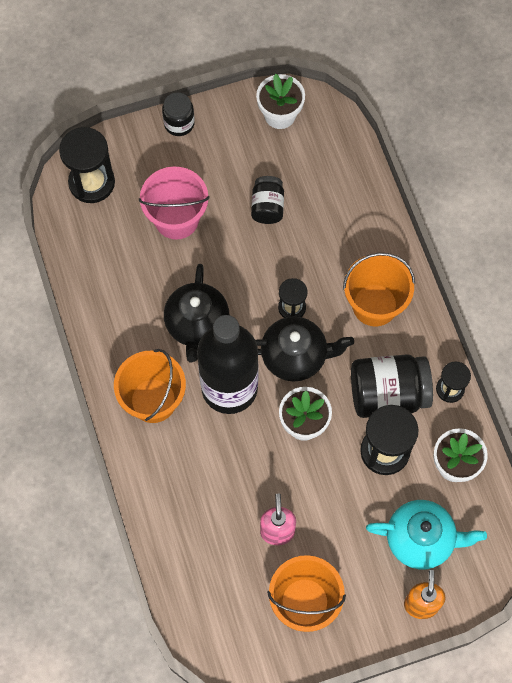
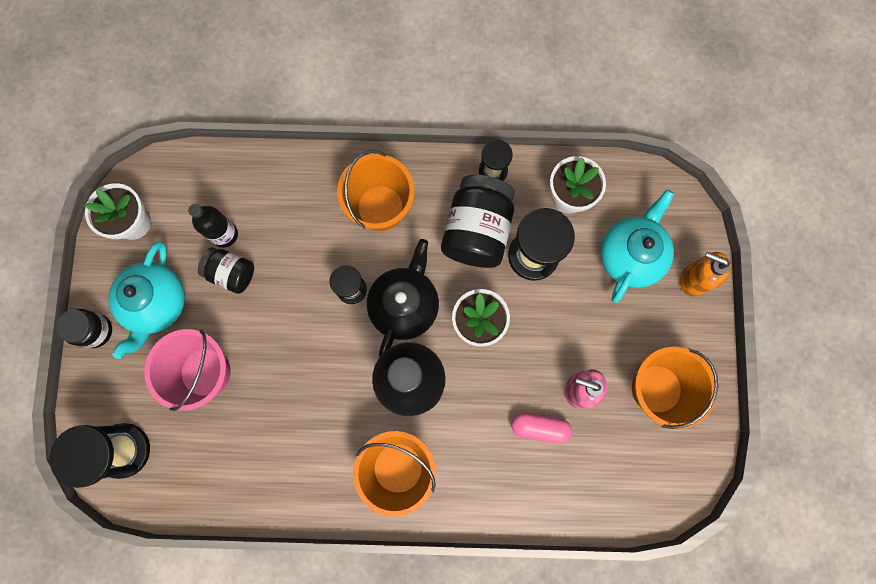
camera: 70 degrees left, 10 degrees up
(197, 324) = (332, 392): black teapot -> none
(219, 160) = (157, 304): none -> turquoise teapot
(231, 508) = (539, 427): none -> pink capsule
(298, 188) = (224, 234): none -> black bottle

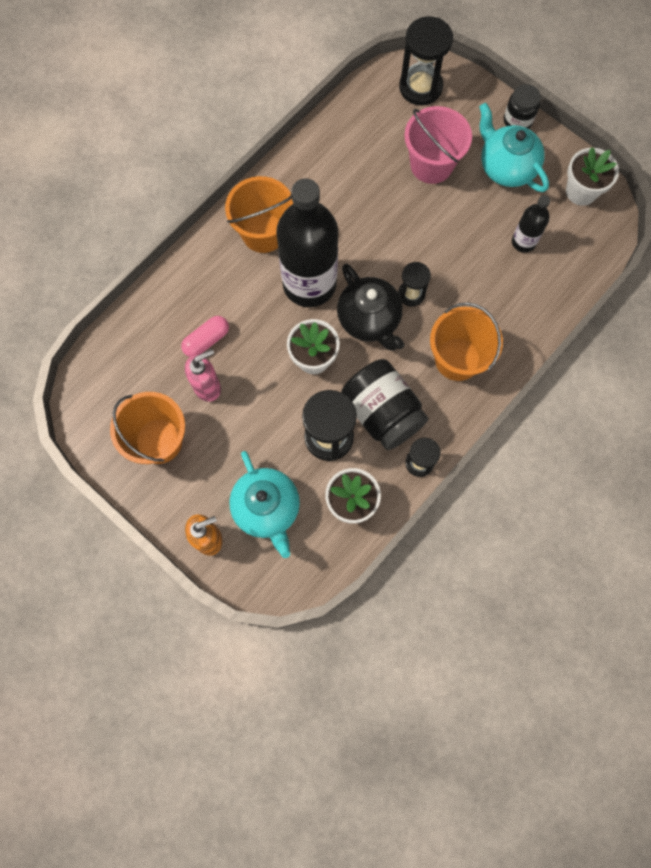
camera: 130 degrees right, 5 degrees down
(231, 273) = (489, 227): black jar -> none

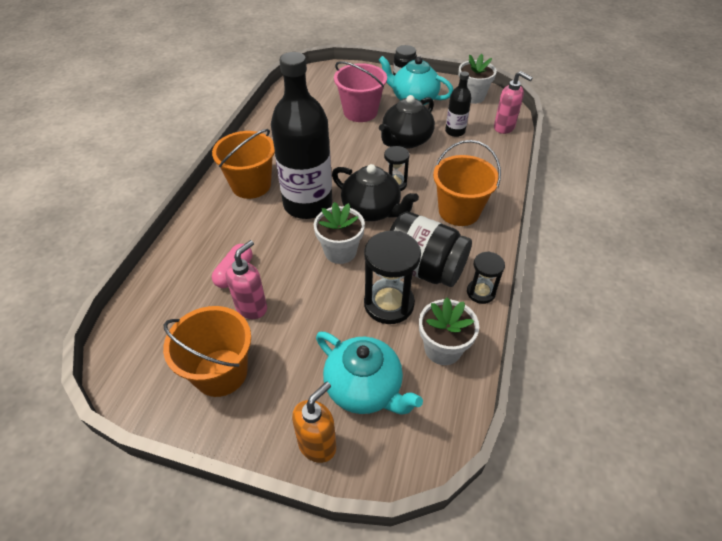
camera: 25 degrees left, 25 degrees down
(420, 87) = (326, 79): black hourglass -> none
(459, 233) = (406, 140): none -> black teapot
(585, 260) = (504, 128): none -> pink soap dispenser

